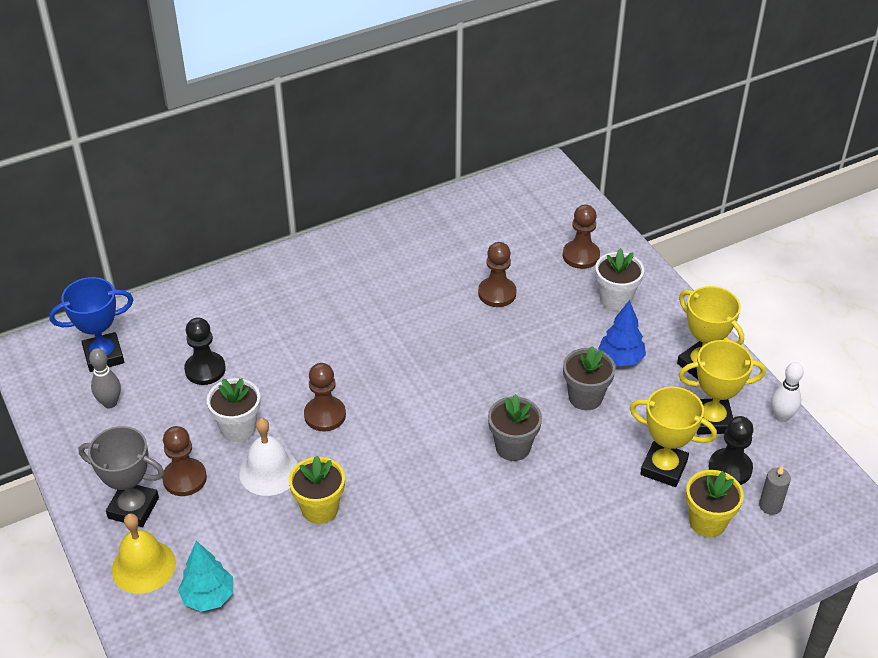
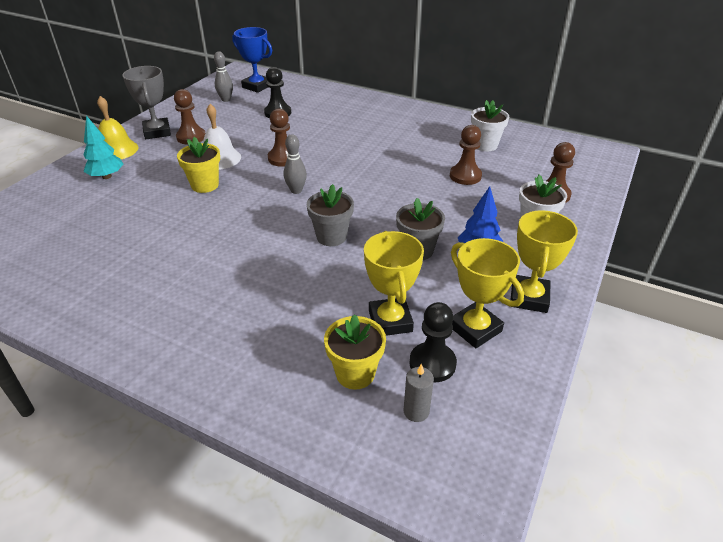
camera: 55 degrees right, 5 degrees down
(238, 428) = (244, 137): white flower pot -> white flower pot (485, 145)
(404, 435) = (296, 190): none -> grey bowling pin
(781, 417) = (534, 375): white bowling pin -> none

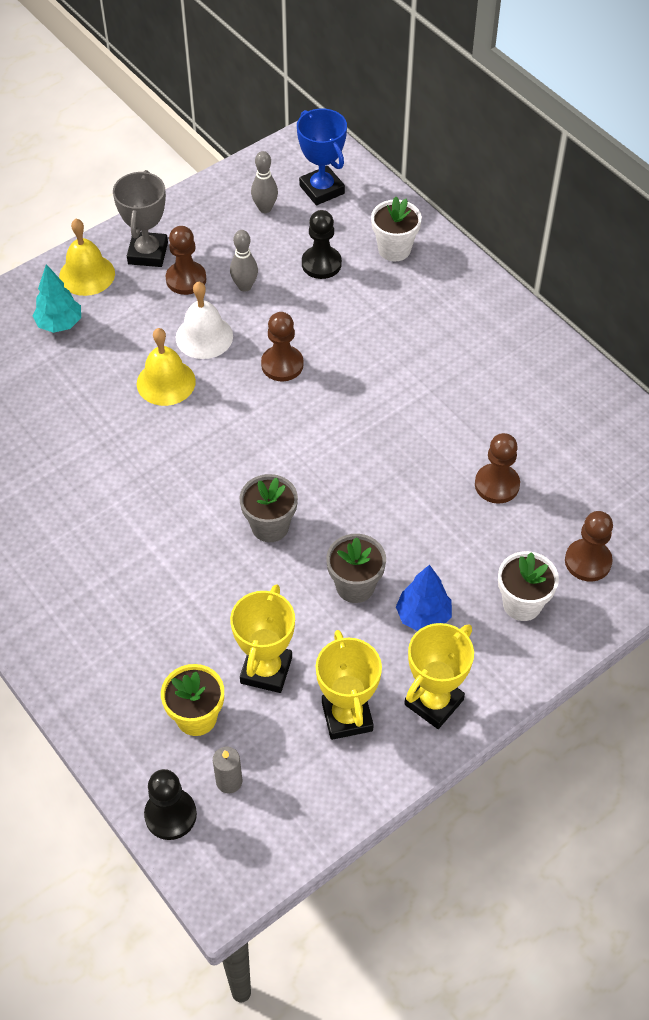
camera: 25 degrees right, 15 degrees up
(205, 185) = (166, 382): yellow flower pot -> yellow bell
(296, 190) = (269, 432): grey bowling pin -> grey bowling pin (245, 286)
(432, 363) = (277, 738): black pawn -> black pawn (170, 815)
(485, 145) = (567, 435): white flower pot -> white flower pot (394, 249)

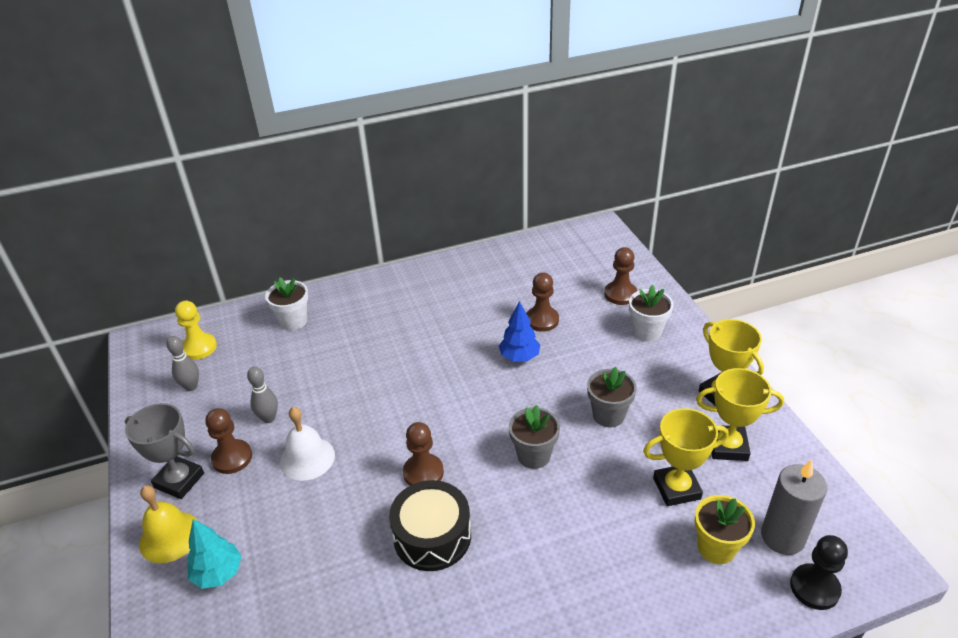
camera: 70 degrees left, 15 degrees down
(141, 466) = (432, 536): none -> black drum
(166, 382) = (343, 497): yellow bell -> none
(229, 781) = (782, 537): grey candle -> grey candle, size x1.86
(266, 670) = (676, 488): yellow trophy -> yellow trophy turned 45 degrees counterclockwise
(282, 365) = (369, 412): brown pawn -> brown pawn (423, 472)
(321, 264) = (278, 365): black pawn -> none
(322, 189) = (199, 348): blue trophy -> yellow pawn
(423, 616) = (646, 383): blue tree -> blue tree (519, 357)

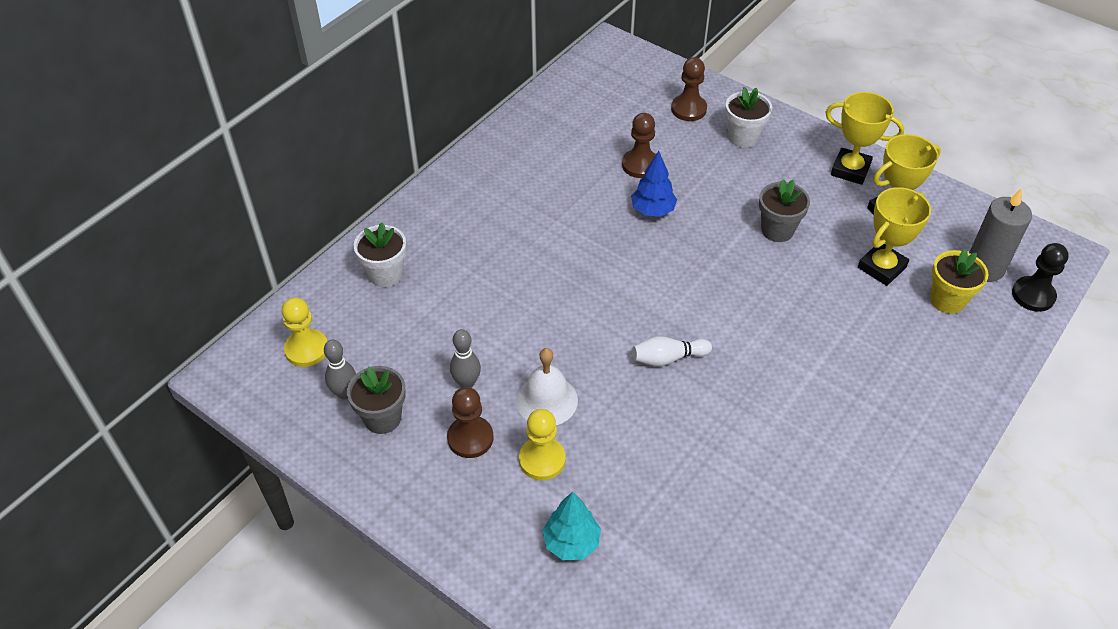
camera: 35 degrees left, 10 degrees up
(170, 536) = (488, 539): yellow bell -> none
(179, 480) = (439, 486): grey trophy -> none
(261, 500) = (542, 460): none -> yellow pawn
(423, 472) = (668, 358): brown pawn -> white bowling pin
(432, 536) = (728, 407): black drum -> none
(533, 455) = (748, 295): grey flower pot -> grey flower pot (382, 418)

